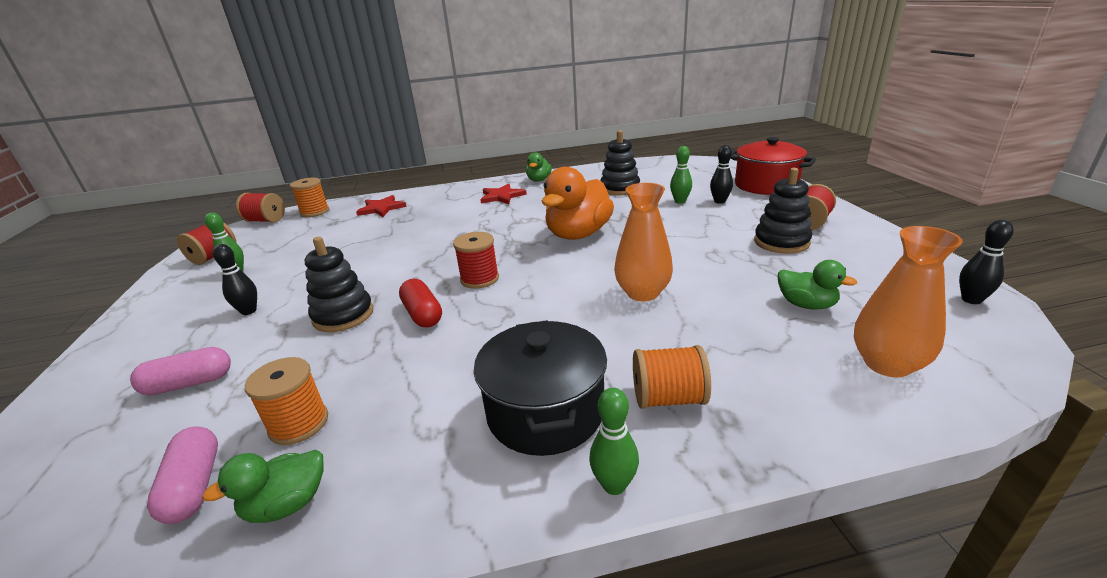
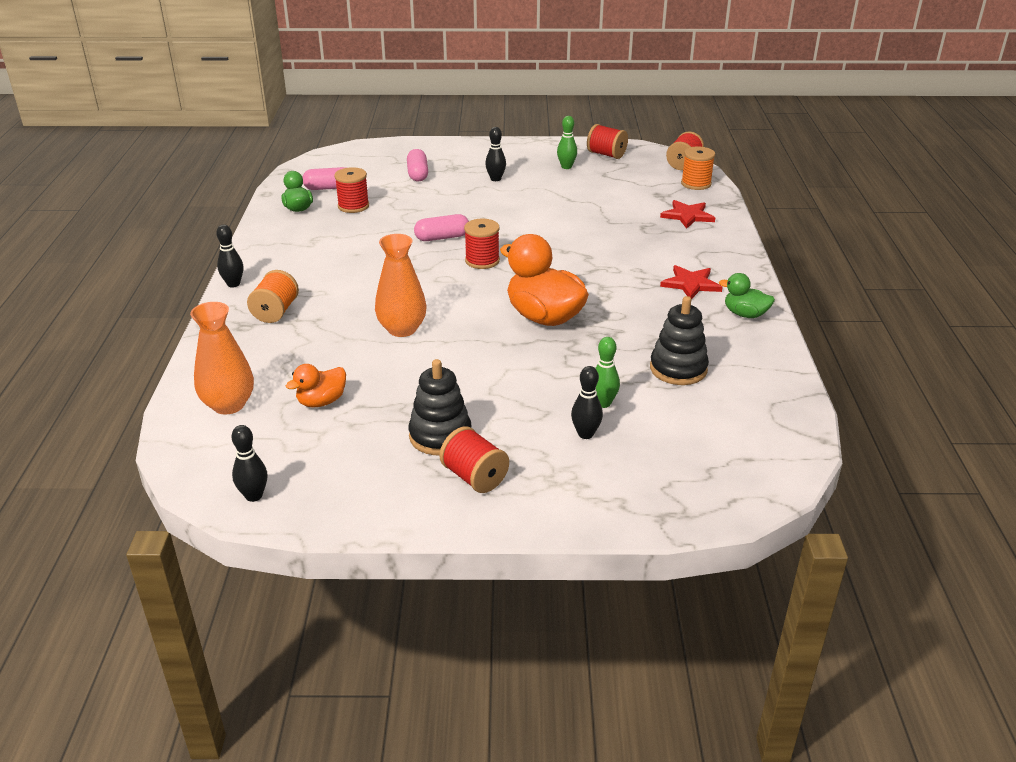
camera: 100 degrees right, 5 degrees up
(299, 424) = (353, 206): orange spool -> red spool
(343, 315) = (463, 210): black stacking toy -> none
(423, 314) = (442, 237): red capsule -> pink capsule
(545, 411) = (300, 272): black pot -> none
(614, 485) = (233, 284): green bowling pin -> black bowling pin
(766, 185) = (628, 498): red pot -> none
(806, 305) = (321, 402): green duck -> orange duck

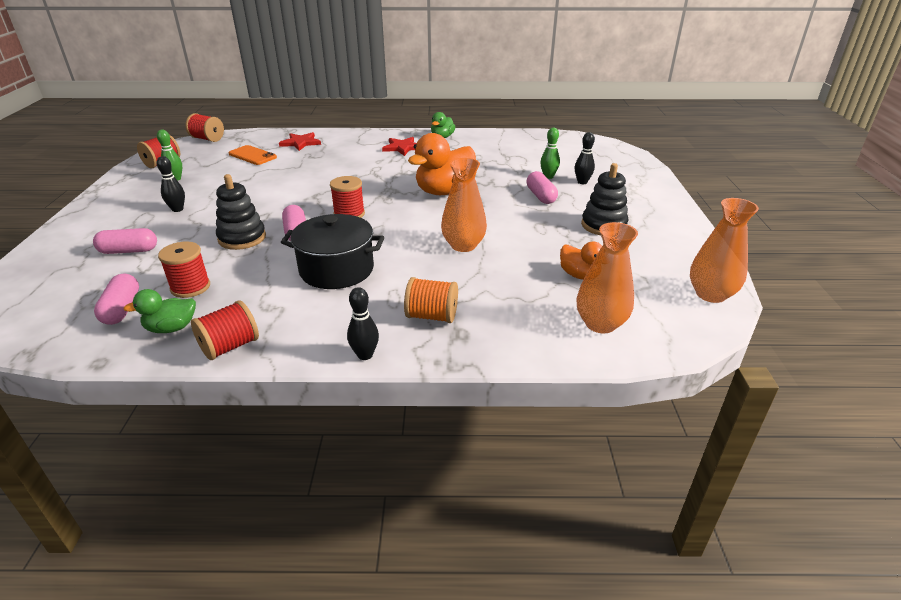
camera: 90 degrees left, 0 degrees up
(254, 496) = (710, 294): black bowling pin -> orange vase
(366, 263) = (337, 270): none -> black pot
(474, 477) = (641, 213): red spool -> red spool (230, 346)
(532, 391) = (540, 196): none -> pink capsule
(637, 194) = (252, 156): none -> orange phone
(678, 369) = (506, 156): black stacking toy -> black stacking toy (242, 238)
(696, 184) = (247, 137): orange spool -> none

